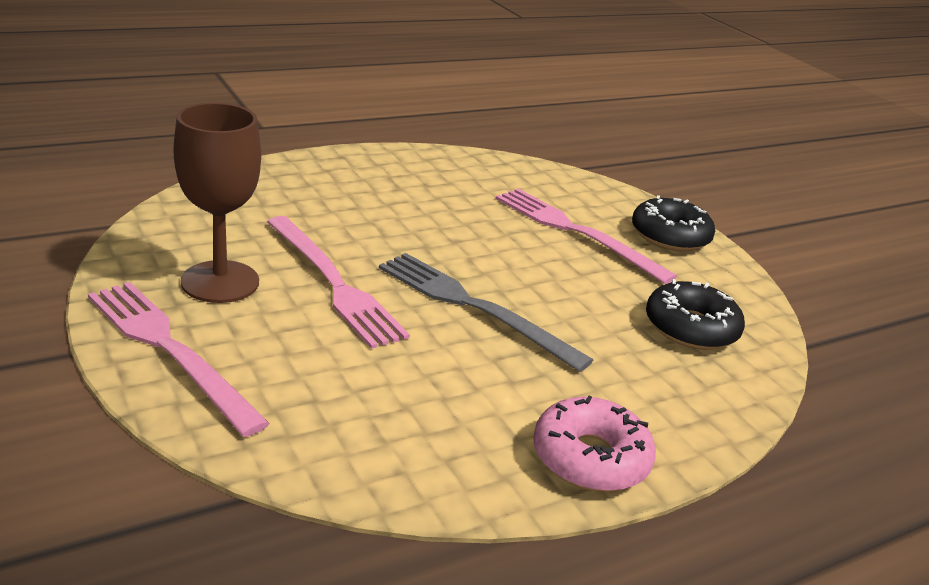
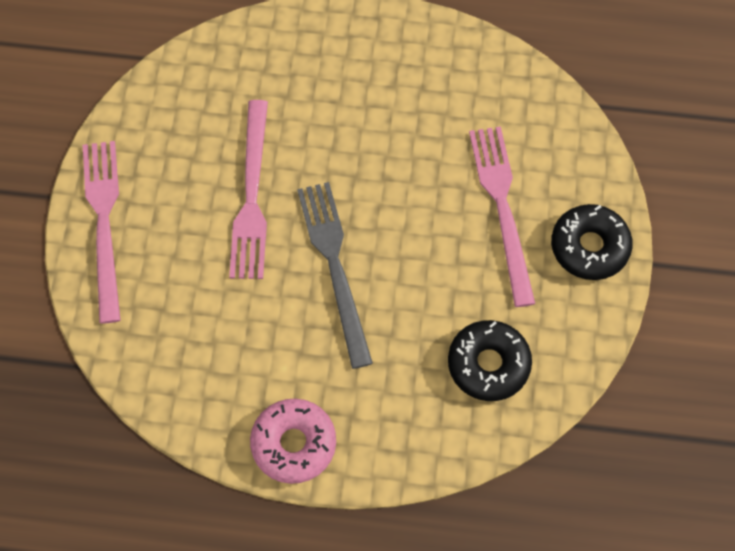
camera: 40 degrees right, 35 degrees up
(220, 282) = (174, 162): brown goblet -> none

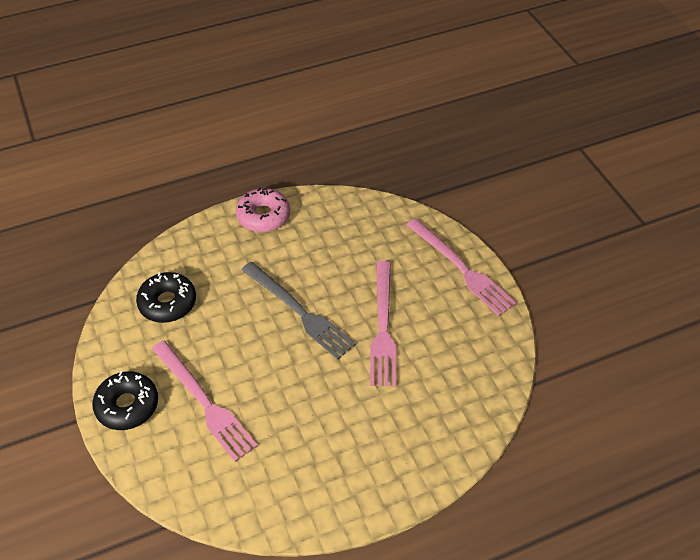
camera: 150 degrees right, 15 degrees down
(252, 196) = (383, 327): pink fork -> pink fork turned 150 degrees counterclockwise

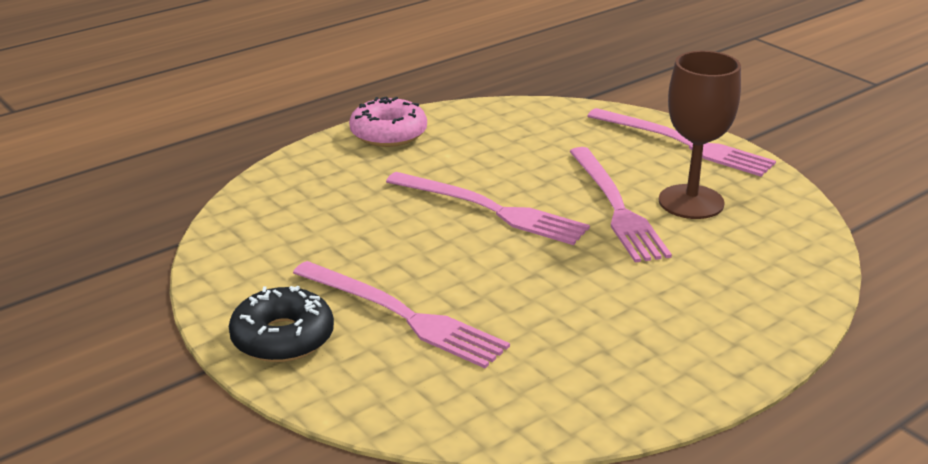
camera: 15 degrees left, 20 degrees down
(167, 303) = (292, 228): black donut -> none
(299, 311) = (491, 209): grey fork -> pink fork
(436, 333) = (691, 202): none -> brown goblet

